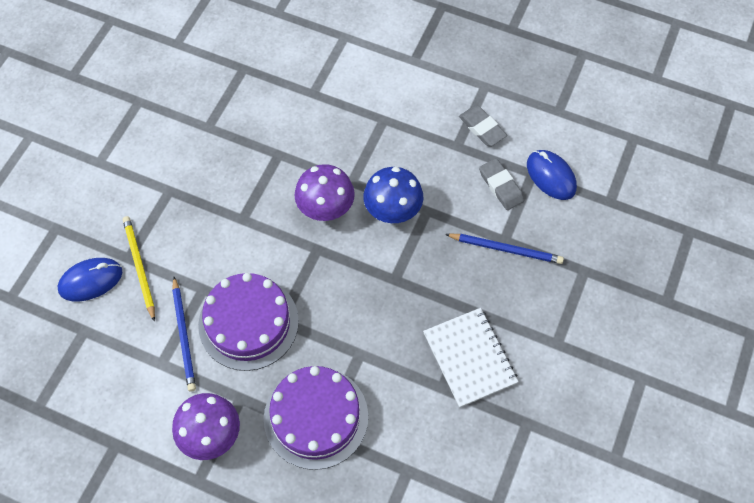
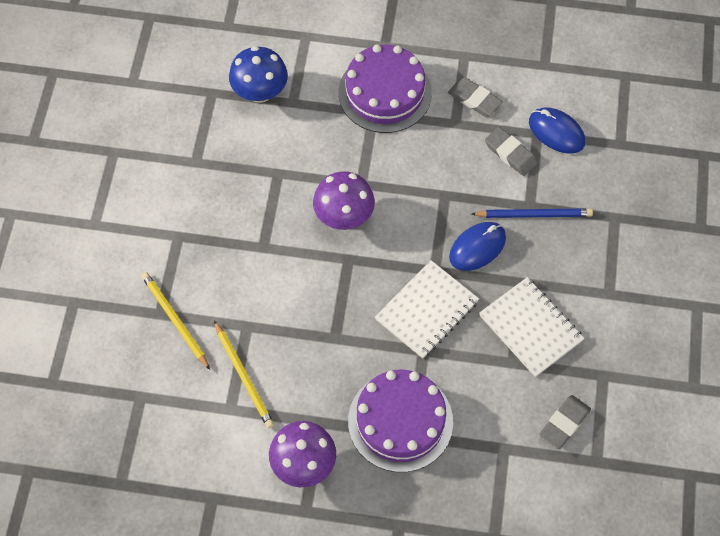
camera: 15 degrees left, 0 degrees up
(91, 281) = (129, 346): blue mouse -> blue mouse (477, 247)
(184, 336) = (244, 376): blue pencil -> yellow pencil
(248, 323) = (304, 348): purple cake -> purple cake (385, 93)
(375, 316) = (427, 310): none -> white notebook
(392, 210) = (411, 203): blue mushroom -> blue mushroom (260, 92)
(474, 461) = (564, 423): none -> grey eraser

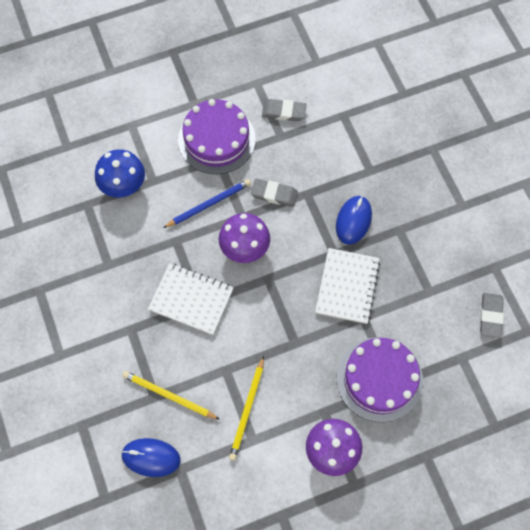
camera: 30 degrees left, 5 degrees up
(244, 376) = (247, 410): yellow pencil -> yellow pencil turned 75 degrees clockwise
(510, 153) = (333, 139): grey eraser -> grey eraser (274, 194)
(530, 328) = (426, 260): white notebook -> white notebook (191, 299)
(534, 214) = (377, 176): blue pencil -> blue pencil (209, 204)
(556, 132) = (355, 107): blue mouse -> blue mouse (151, 457)

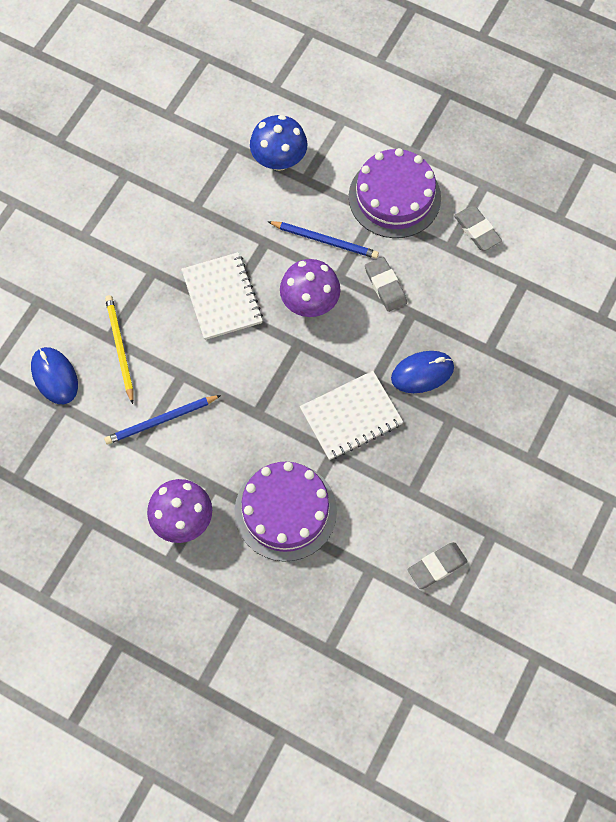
camera: 50 degrees right, 0 degrees up
(247, 410) = (161, 421): yellow pencil -> blue pencil

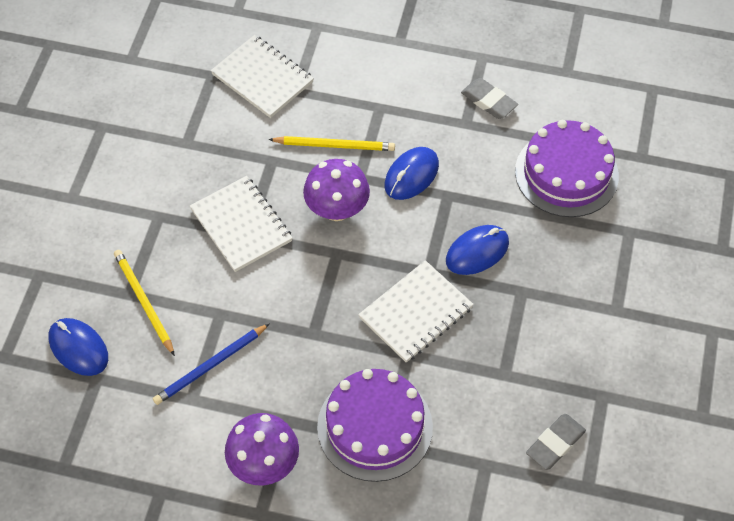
camera: 15 degrees left, 10 degrees down
(279, 160) = (262, 78): blue mushroom -> white notebook
(325, 241) = (334, 145): blue pencil -> yellow pencil
(385, 286) = (411, 175): grey eraser -> blue mouse
(394, 197) = (394, 88): purple cake -> purple cake (566, 173)

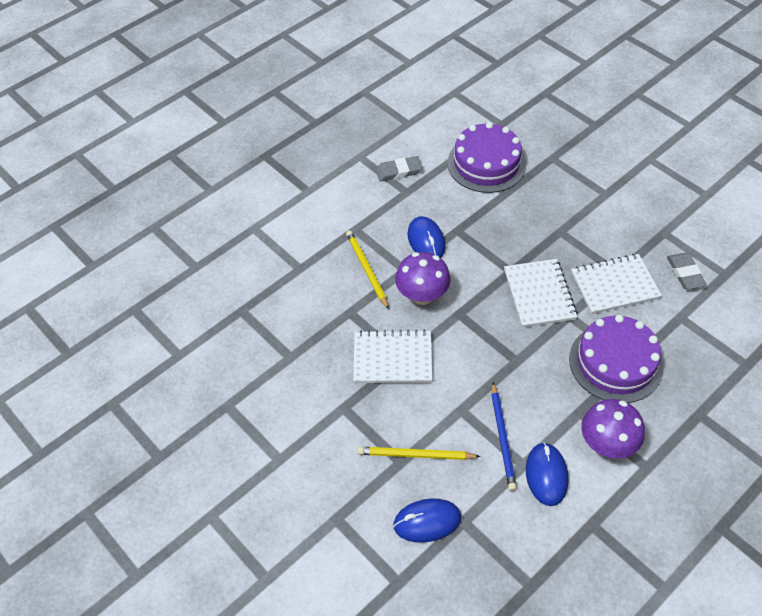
camera: 55 degrees left, 5 degrees down
(262, 78) = (271, 281): white notebook -> white notebook (614, 285)
(334, 145) = (366, 269): yellow pencil -> yellow pencil turned 60 degrees counterclockwise
(477, 252) = (514, 238): blue mouse -> blue mouse (546, 475)

